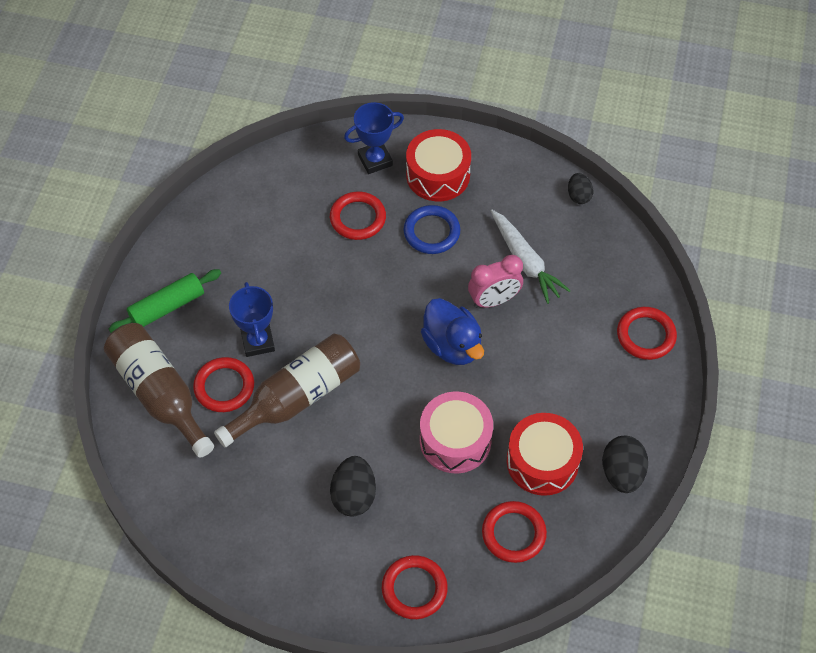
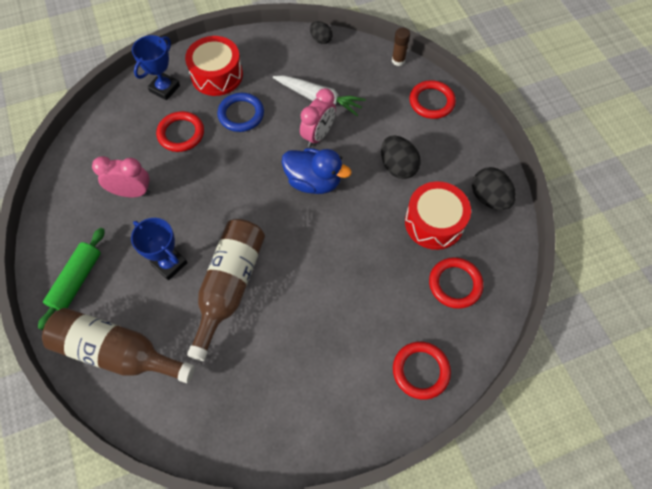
camera: 35 degrees left, 5 degrees up
(224, 387) = (167, 313): red ring -> none
(271, 251) = (132, 192): none -> pink clock
(354, 495) = (326, 331): black egg -> black egg (397, 167)
(455, 440) = (366, 245): pink drum -> none
(646, 268) = (398, 60): none -> brown glue stick

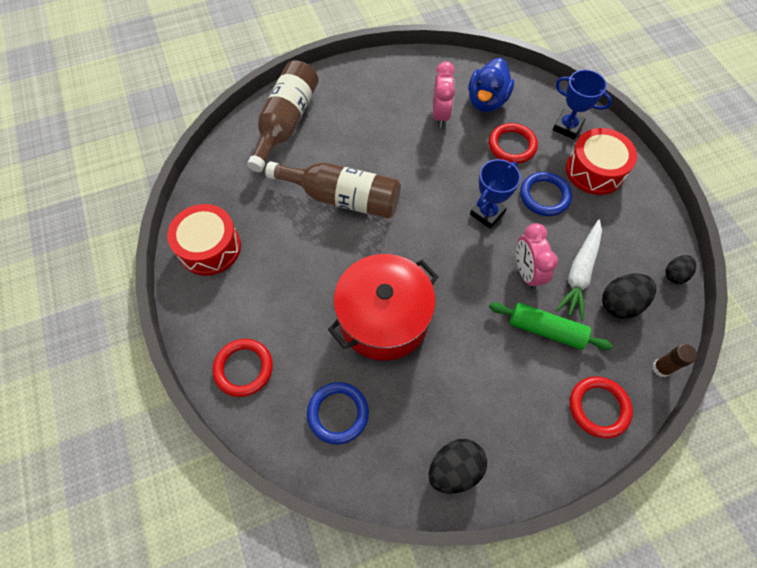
camera: 90 degrees right, 0 degrees up
(77, 281) = (351, 88): green rolling pin -> green rolling pin (546, 330)
(169, 264) = (366, 150): blue trophy -> blue trophy (487, 213)
(313, 181) = (463, 268): blue duck -> blue duck (486, 101)
(318, 135) = (526, 272): pink clock -> pink clock turned 45 degrees clockwise
(365, 247) = (384, 319): none -> red pot
(397, 167) = (491, 359): black egg -> black egg (620, 303)
(434, 222) = (416, 396): red drum -> red drum (210, 247)
(455, 284) = (338, 413): red ring -> blue ring

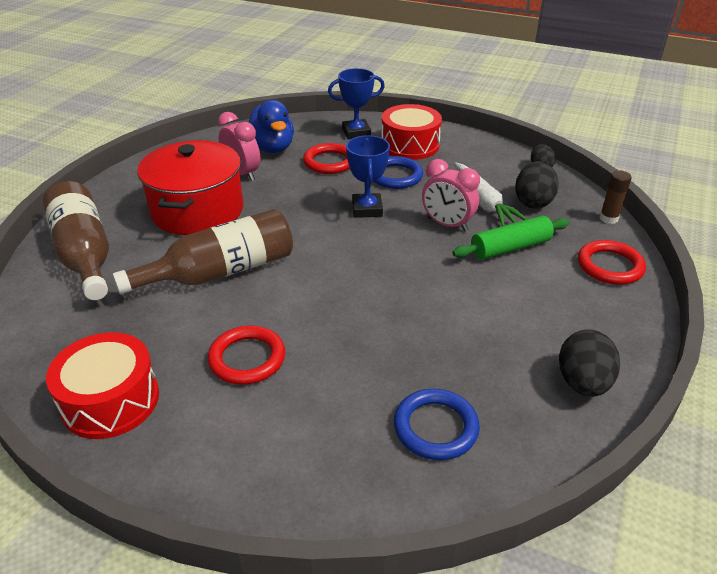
camera: 45 degrees left, 25 degrees down
(244, 368) = (289, 471): red ring -> red ring (247, 358)
(384, 319) = (378, 328): red pot -> red pot (197, 210)

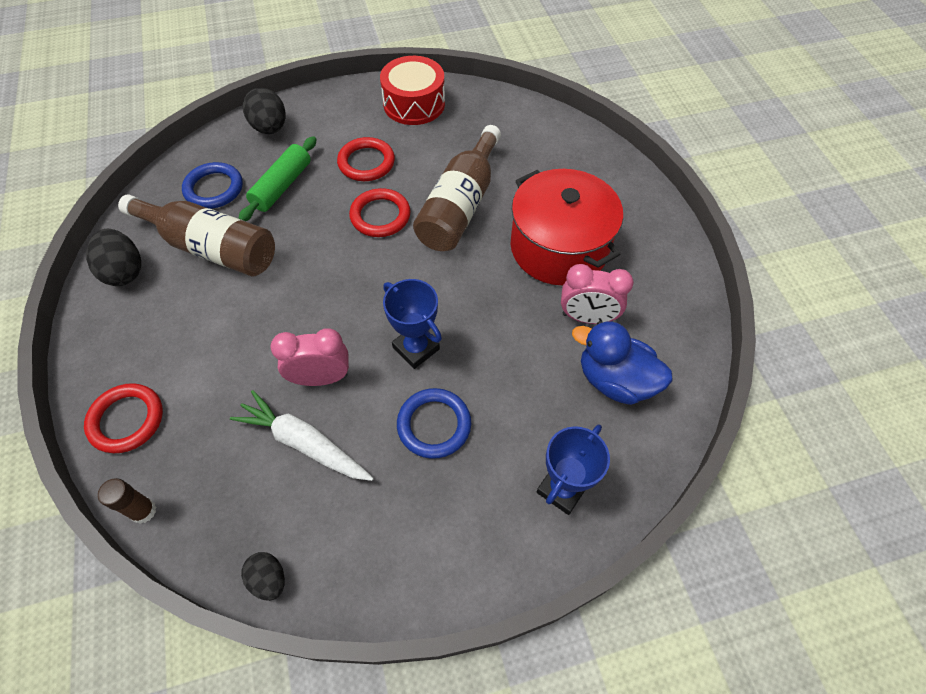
camera: 140 degrees right, 20 degrees up
(84, 254) = (573, 161): brown bottle -> brown bottle (211, 248)
(329, 162) = (527, 399): red ring -> red ring (380, 216)
(410, 145) = (472, 509): red drum -> none
(510, 247) = (239, 384): green rolling pin -> green rolling pin (282, 186)
(533, 202) = (247, 484): black egg -> black egg (270, 128)

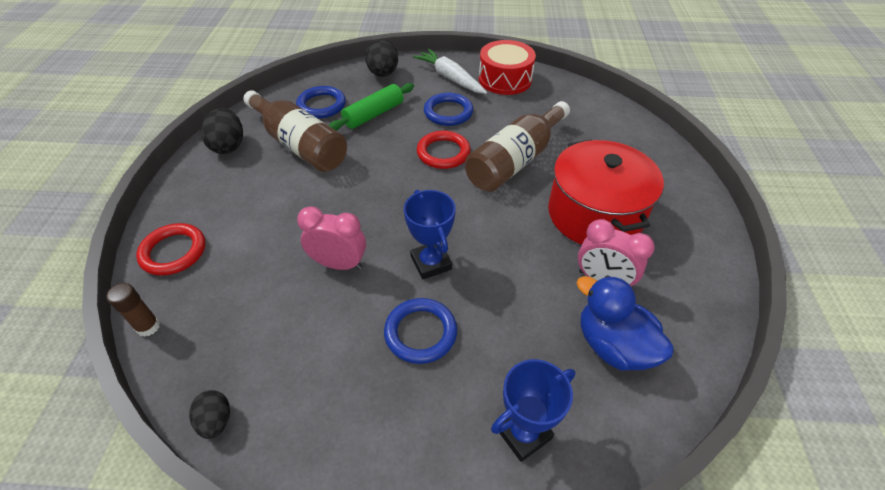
camera: 20 degrees right, 10 degrees down
(304, 442) = (301, 312): white carrot -> white carrot (450, 78)
(366, 162) = (448, 112): red ring -> blue ring

